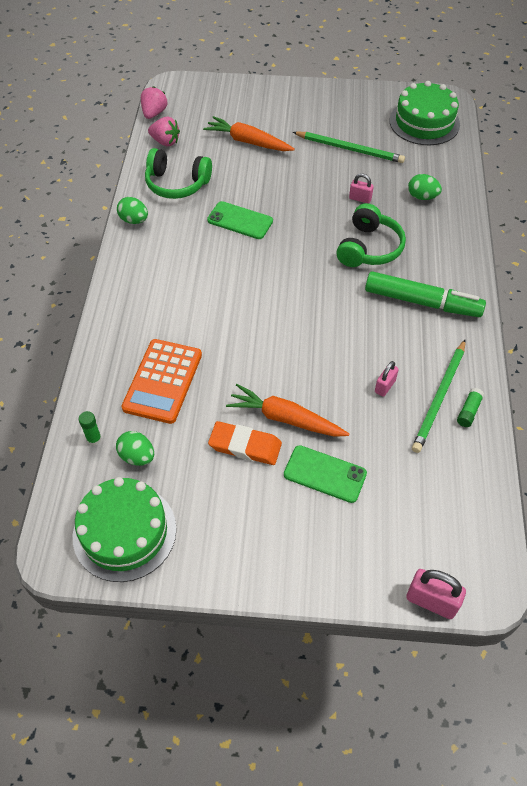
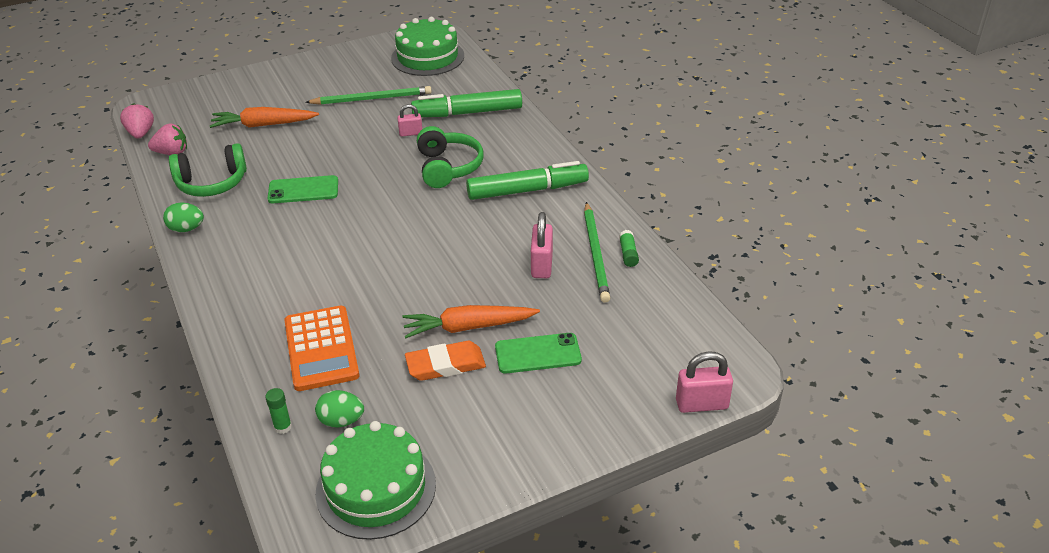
camera: 30 degrees left, 15 degrees down
(385, 386) = (541, 265): pink padlock -> pink padlock, size x1.60
(422, 197) = (468, 113): green egg -> green marker

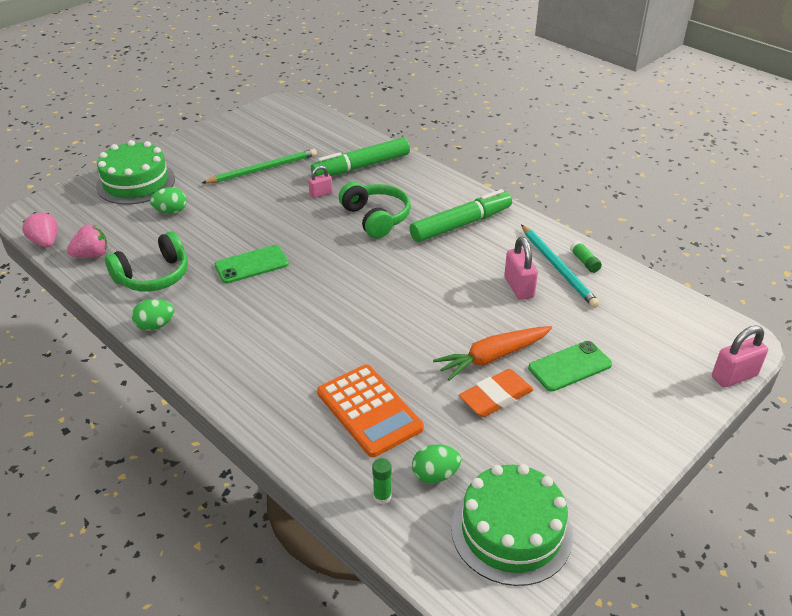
camera: 20 degrees left, 0 degrees up
(263, 125) = (171, 211): orange carrot -> green egg
(427, 57) = (291, 124): green cake -> green cake (136, 182)
(596, 254) = (558, 268): green pencil -> turquoise pencil

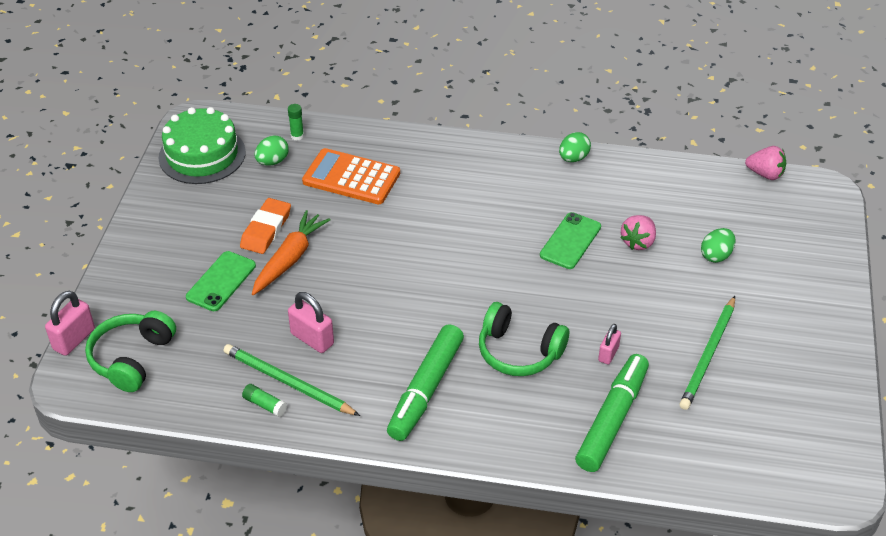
camera: 145 degrees right, 5 degrees up
(92, 255) = (710, 183): pink strawberry -> pink strawberry (638, 242)
(136, 182) = (800, 269): green cake -> none
(153, 276) = (634, 191): green headphones -> green headphones (132, 358)
(558, 268) = (288, 382): turquoise pencil -> green pencil

